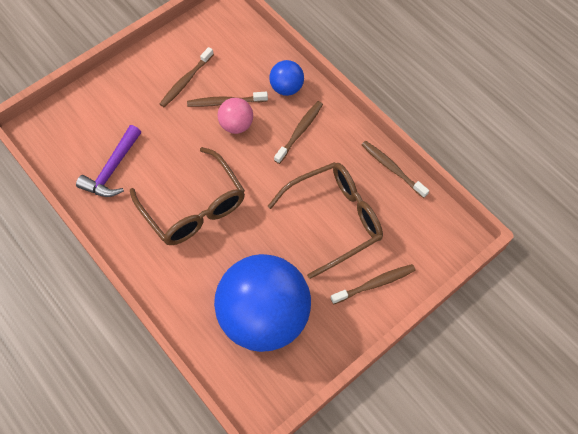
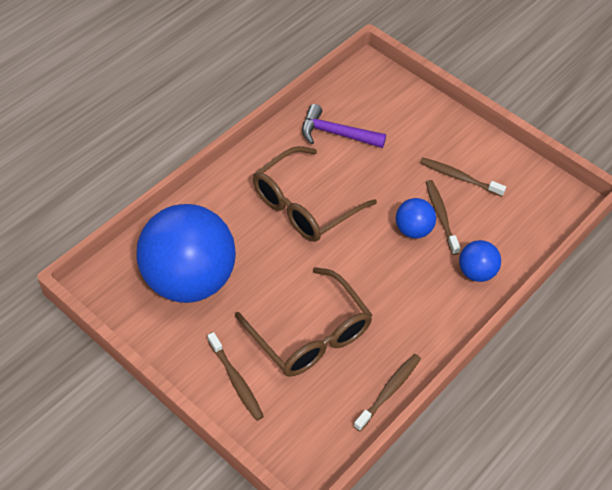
camera: 80 degrees right, 10 degrees down
(236, 125) = (413, 230): pink ball -> blue ball
(300, 131) = (419, 291): brown toothbrush -> none

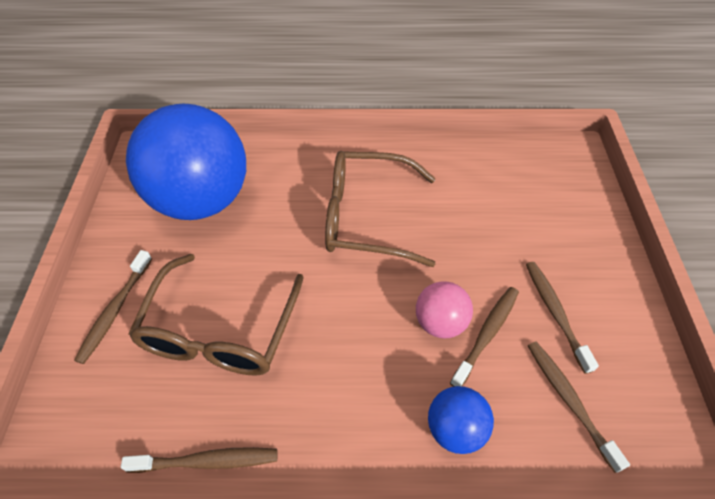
camera: 50 degrees right, 0 degrees up
(336, 134) = (473, 181): purple hammer -> none
(413, 230) = (440, 322): blue ball -> pink ball
(508, 215) = (569, 401): none -> brown toothbrush

